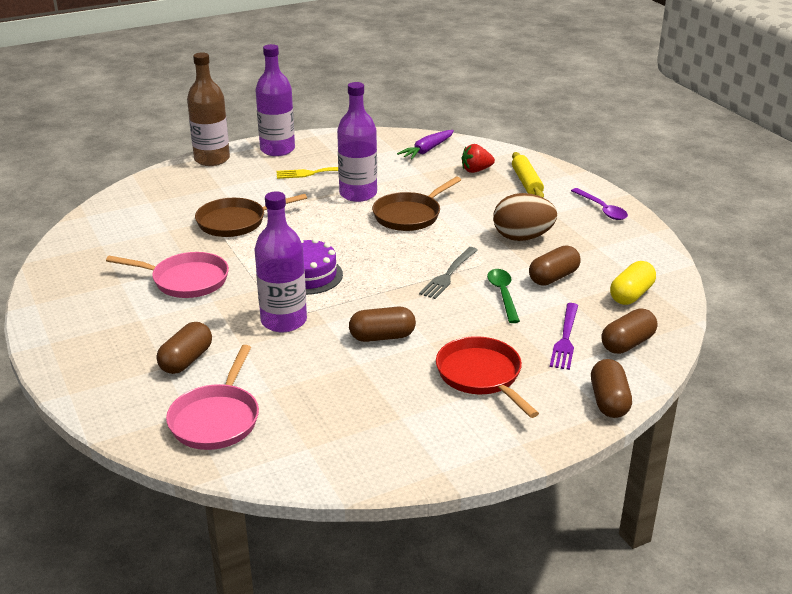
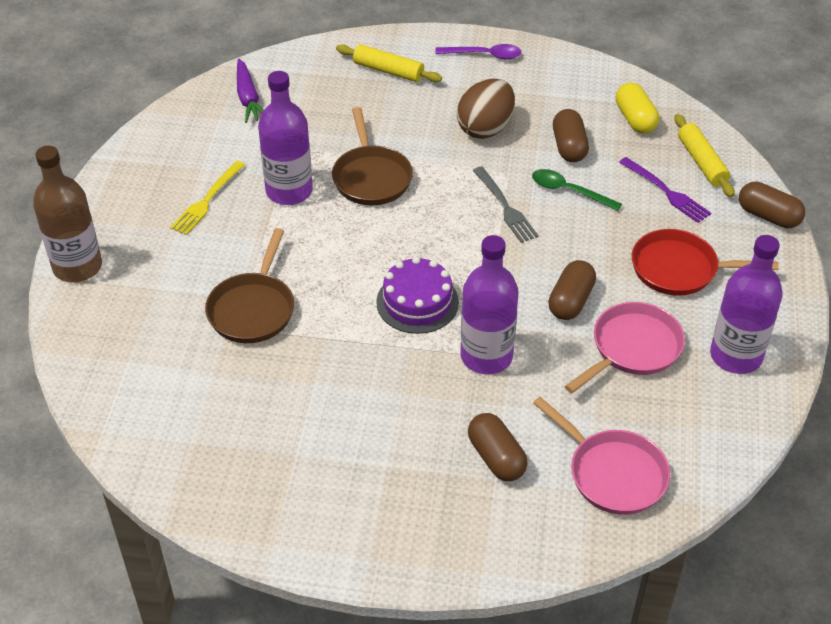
camera: 55 degrees left, 15 degrees up
(185, 280) = (340, 399): pink pan -> pink pan (632, 349)
(277, 149) = (116, 204): purple bottle -> purple bottle (736, 356)
(476, 170) = (329, 89): red strawberry -> none
(627, 344) = (701, 162): brown capsule -> yellow rolling pin

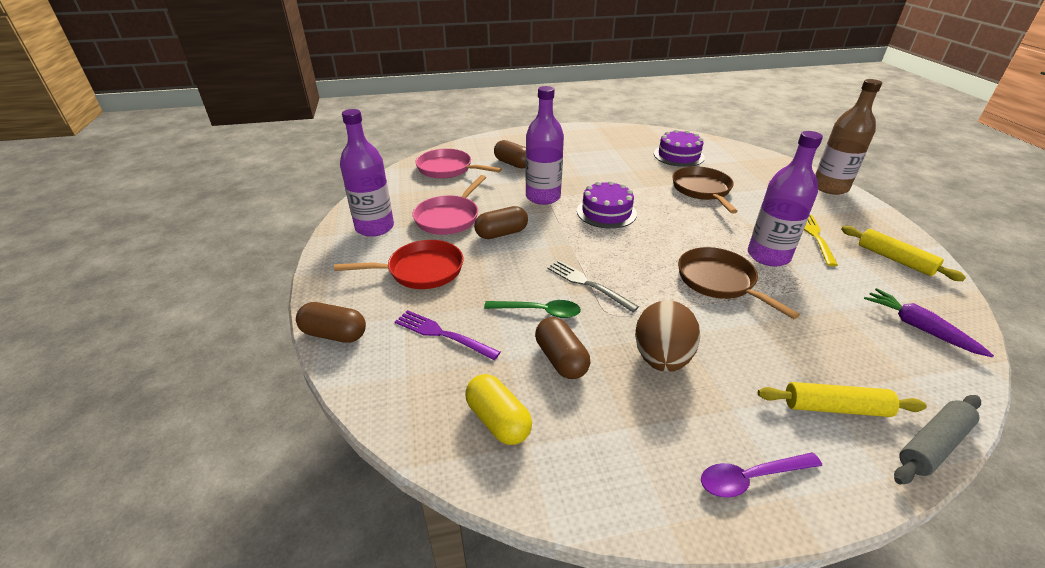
camera: 160 degrees right, 10 degrees down
(205, 401) = (678, 155): none -> purple cake
(351, 41) = (932, 444): none -> grey rolling pin
(570, 301) = (501, 233): brown capsule -> brown capsule turned 60 degrees clockwise
(701, 162) = (407, 379): yellow rolling pin -> yellow rolling pin (895, 259)

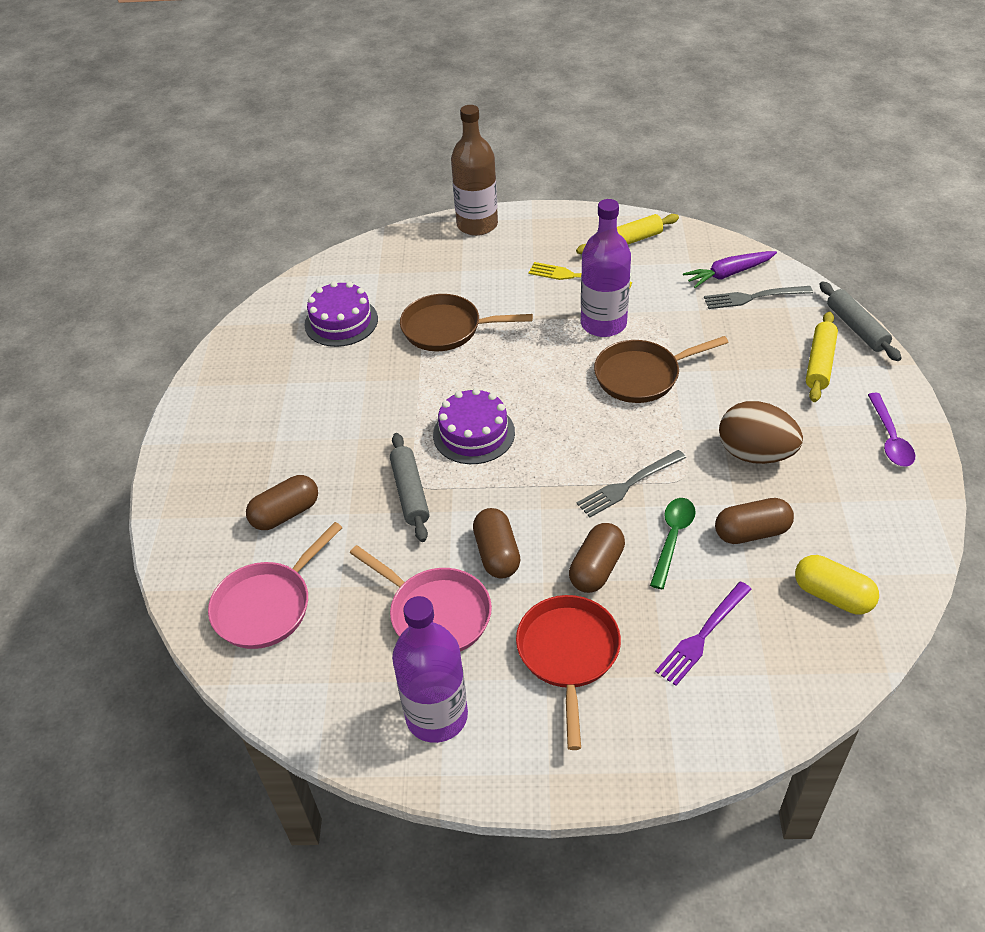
camera: 75 degrees left, 10 degrees up
(334, 334) = (691, 754): brown capsule -> brown capsule (596, 568)
(498, 420) = (832, 595): yellow capsule -> yellow capsule turned 60 degrees clockwise
(543, 197) = (410, 493): purple bottle -> grey rolling pin
(898, 348) = (752, 297): none -> grey fork

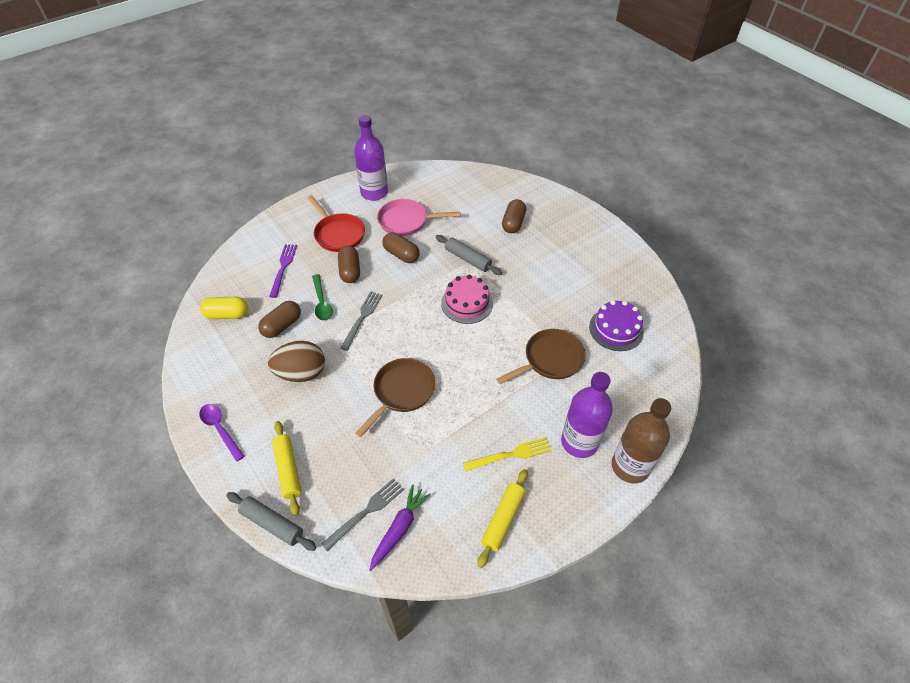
camera: 140 degrees right, 5 degrees up
(267, 605) = (477, 192): pink pan -> none
(474, 433) = (467, 303): purple cake -> pink cake
(603, 324) = (456, 421): purple bottle -> purple bottle (579, 442)

